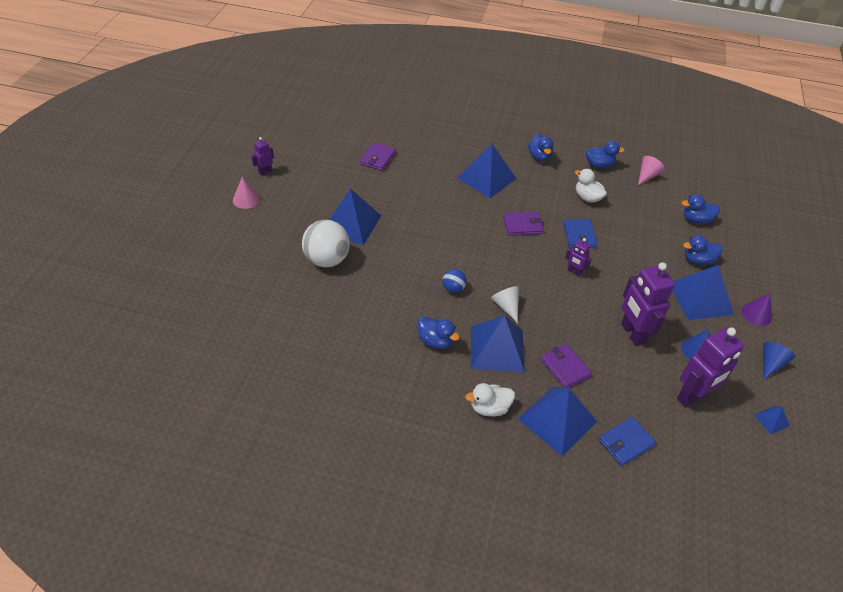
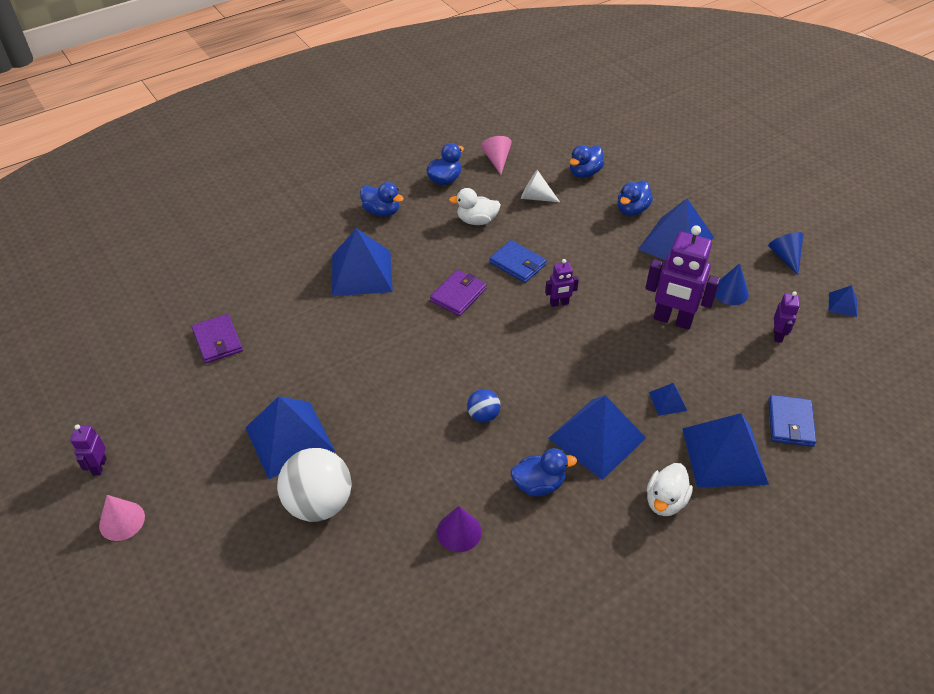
camera: 45 degrees left, 0 degrees up
(506, 306) = (550, 389): white cone -> white cone (535, 197)
(564, 367) = (667, 401): purple wallet -> blue pyramid
(692, 396) = (778, 335): purple robot -> purple robot, size x0.50
(756, 314) = (726, 223): purple cone -> purple cone (459, 531)

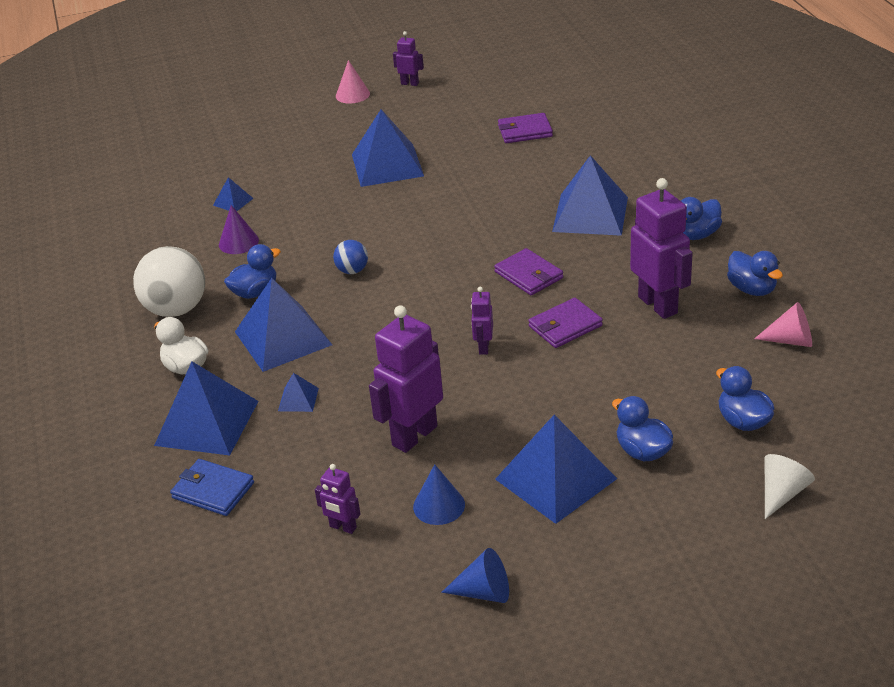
camera: 110 degrees right, 10 degrees down
(319, 503) = (312, 176): white ball -> white ball (176, 309)
(476, 220) = (658, 305): white duck -> purple robot
(518, 263) = (565, 326): blue wallet -> purple wallet
(535, 197) = (695, 363): white cone -> white cone (782, 493)
(538, 484) = (255, 292): blue duck -> blue duck turned 135 degrees counterclockwise
(842, 304) = (363, 621): blue pyramid -> blue pyramid (233, 202)

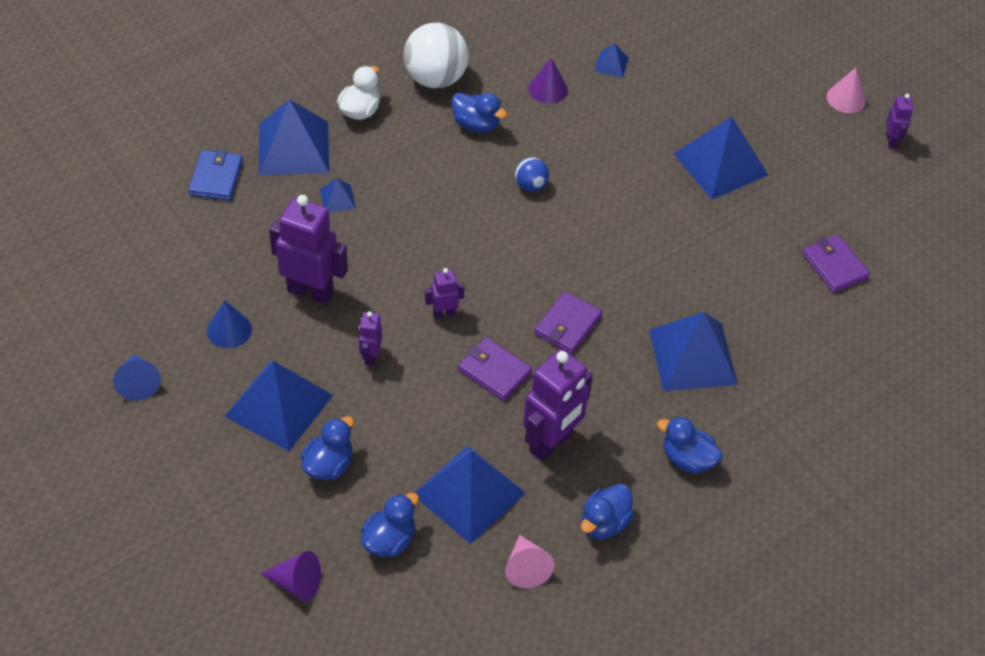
camera: 65 degrees right, 15 degrees up
(283, 338) = (416, 164): blue pyramid -> blue pyramid (469, 493)
(343, 527) = (192, 272): purple robot -> purple robot (370, 356)
(782, 493) = (296, 583): white cone -> purple cone

